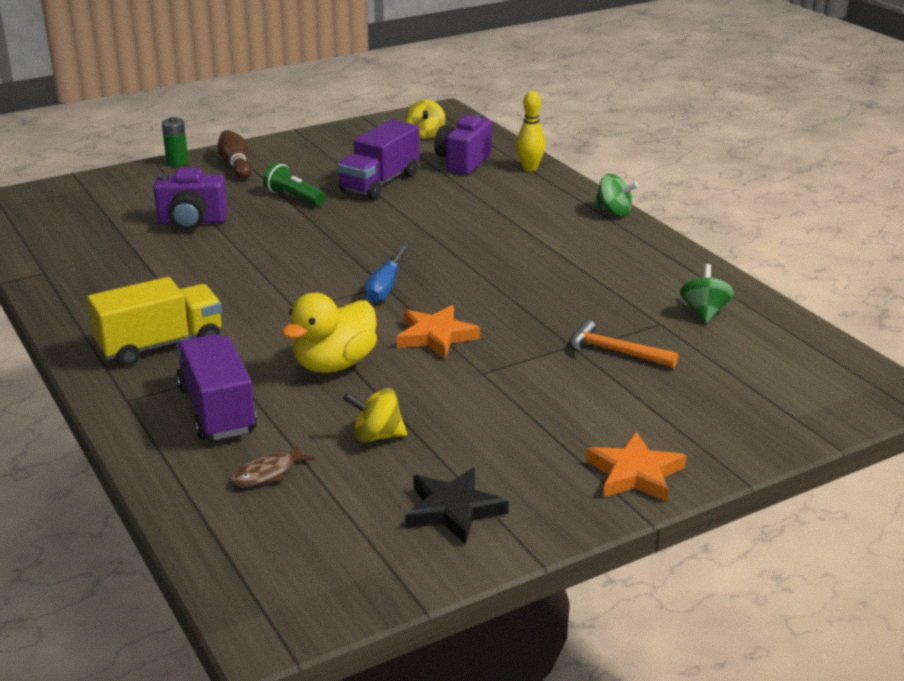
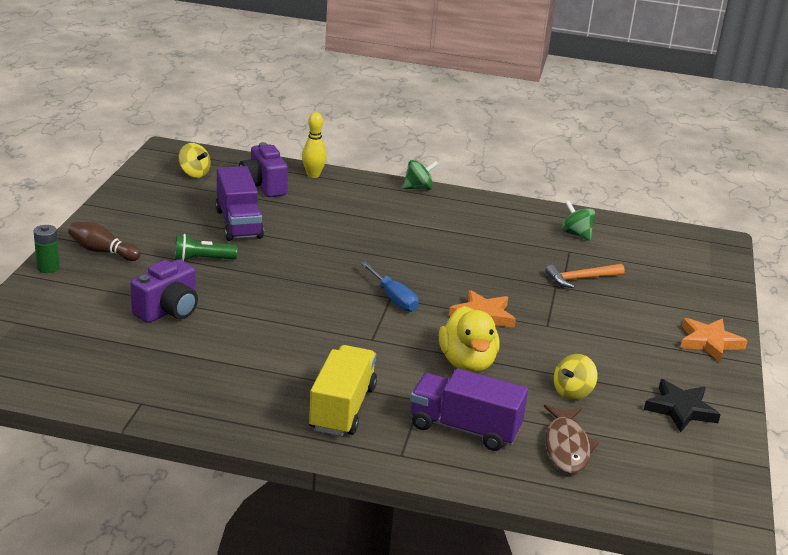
camera: 50 degrees left, 0 degrees up
(268, 473) = (566, 447): brown fish -> brown fish, size x1.60

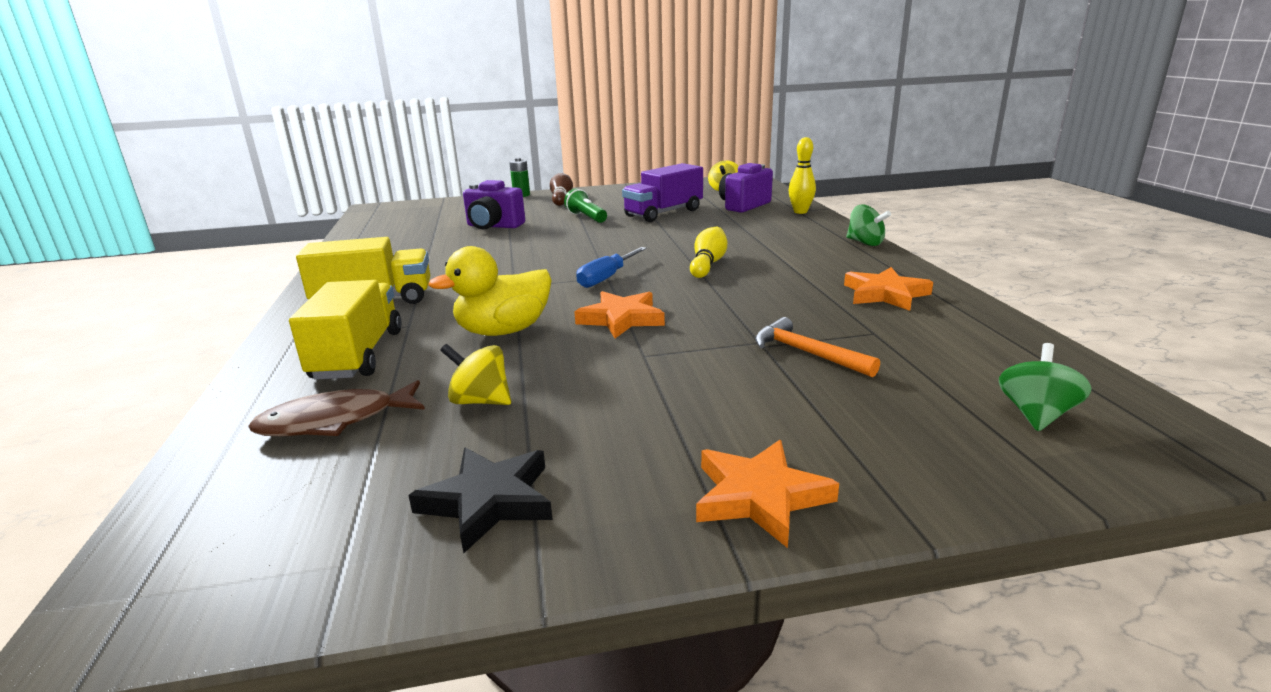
camera: 70 degrees right, 5 degrees down
(403, 253) = (708, 264): none -> yellow bowling pin
(464, 428) = (358, 355): purple truck -> yellow truck
(517, 224) = (885, 294): none -> orange star
(576, 234) = (933, 328): green spinning top -> green spinning top (1036, 414)

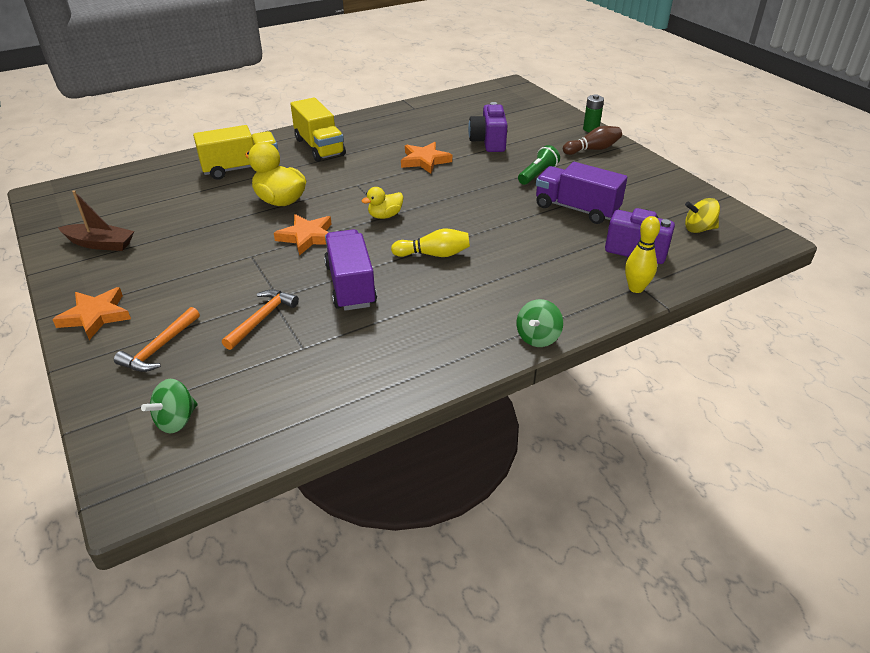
camera: 70 degrees right, 15 degrees up
(335, 421) = (170, 187): brown fish -> none
(480, 401) = (190, 218): yellow spinning top -> none
(488, 501) = (100, 244): black star -> brown boat
(607, 278) = (385, 216): blue screwdriver -> yellow duck
(750, 302) = (350, 285): none -> purple truck
(867, 428) = (160, 348): none -> orange hammer
(885, 294) = (388, 352): orange star -> orange star (425, 161)
(1036, 414) = (176, 420): green spinning top -> green spinning top turned 120 degrees clockwise

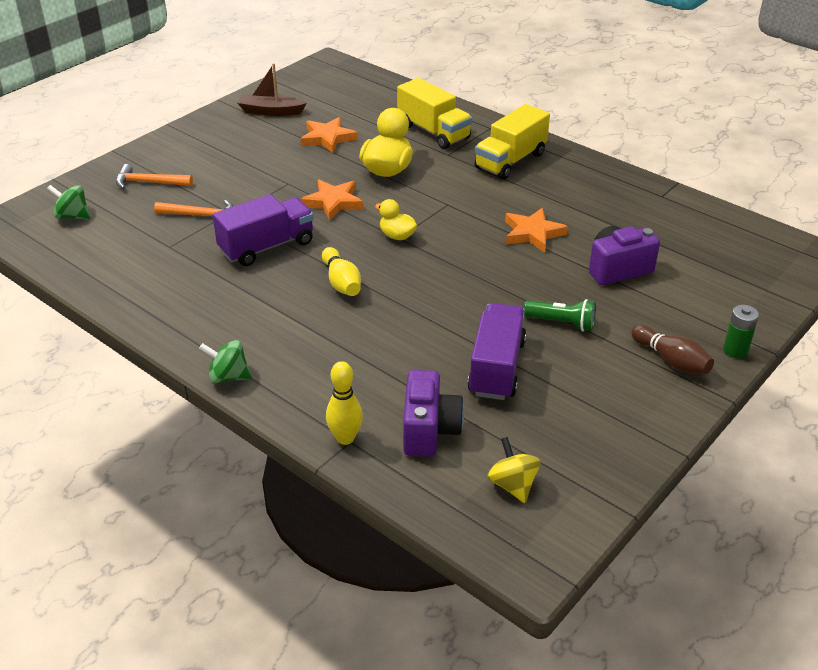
camera: 70 degrees right, 0 degrees up
(95, 316) = (178, 144): orange star -> orange star (327, 138)
(100, 244) = (270, 111): brown boat -> brown boat turned 105 degrees clockwise

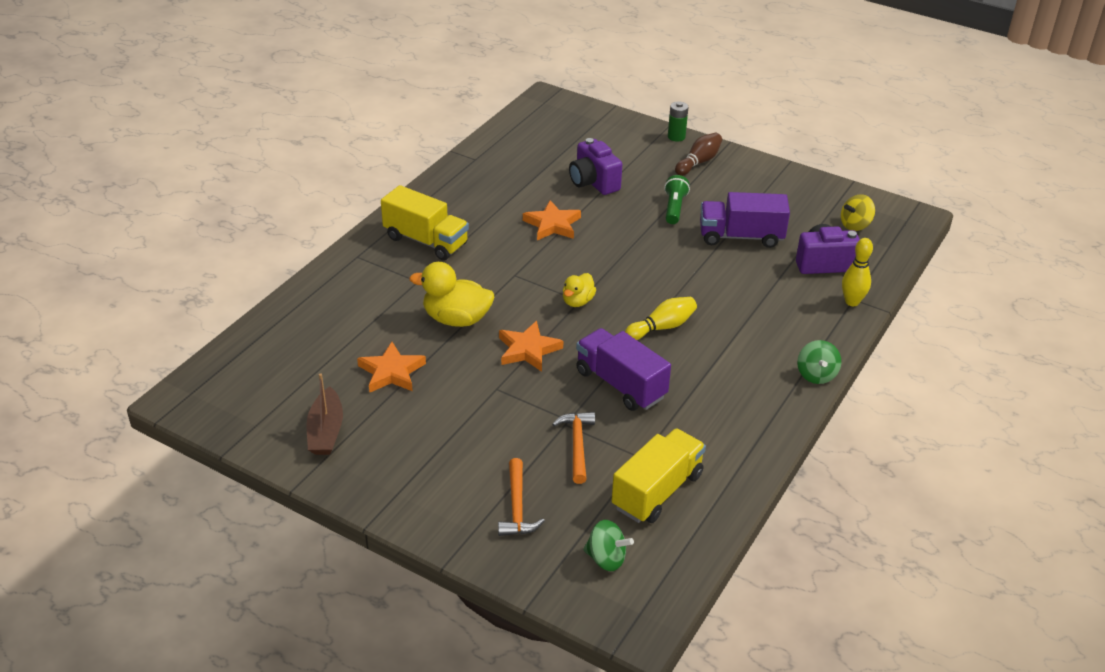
camera: 100 degrees left, 0 degrees up
(72, 216) = (606, 559): green spinning top -> green spinning top turned 75 degrees counterclockwise
(433, 132) = (370, 294): yellow truck -> yellow truck (657, 491)

